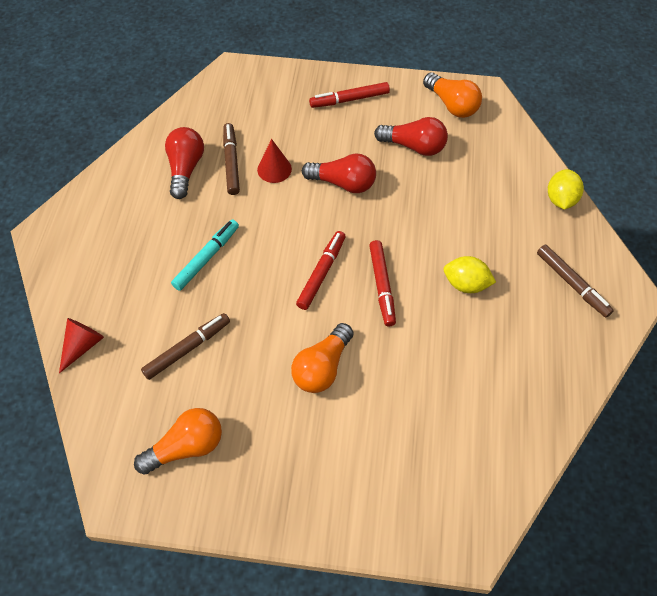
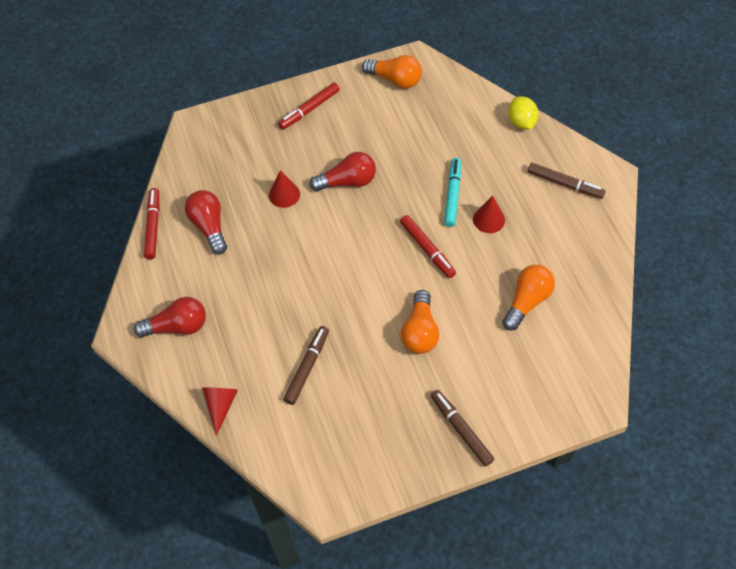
camera: 25 degrees left, 0 degrees up
(186, 447) = (355, 439): orange light bulb -> orange light bulb (527, 301)
(206, 258) = (276, 291): turquoise marker -> turquoise marker (452, 195)
(231, 162) = (245, 204): brown marker -> brown marker (461, 430)
(321, 273) = (375, 261): red marker -> red marker (153, 226)
(414, 146) = (385, 127): red light bulb -> red light bulb (177, 326)
(466, 284) = (489, 219): yellow lemon -> red cone

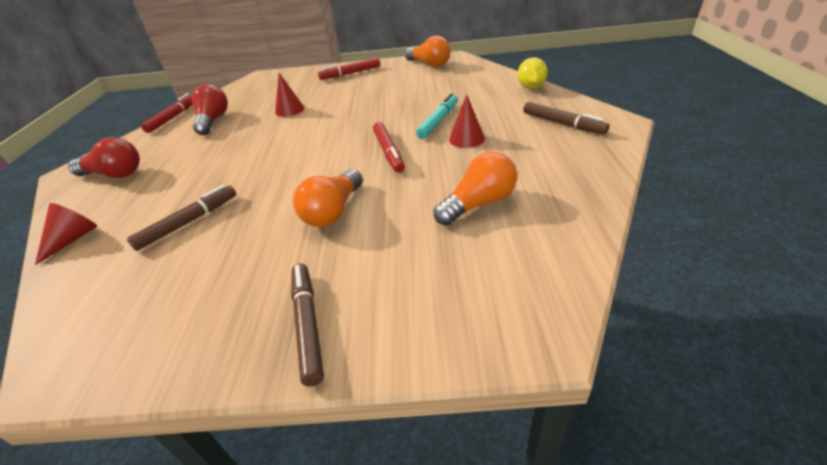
camera: 20 degrees right, 20 degrees down
(347, 182) = (348, 107): red light bulb -> none

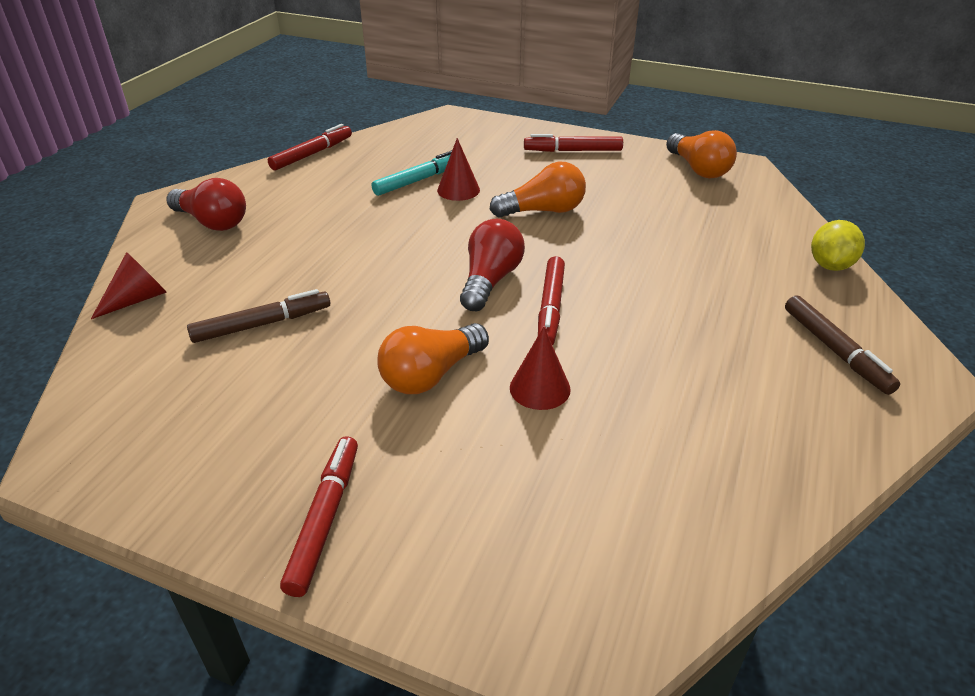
camera: 20 degrees right, 0 degrees up
(213, 121) = (356, 176): red light bulb -> red light bulb (490, 280)
(308, 324) = (325, 519): brown marker -> red marker
(438, 121) = (649, 280): turquoise marker -> turquoise marker (419, 180)
(466, 139) = (671, 325): red cone -> red cone (540, 388)
(478, 204) = (622, 438): orange light bulb -> orange light bulb (543, 211)

